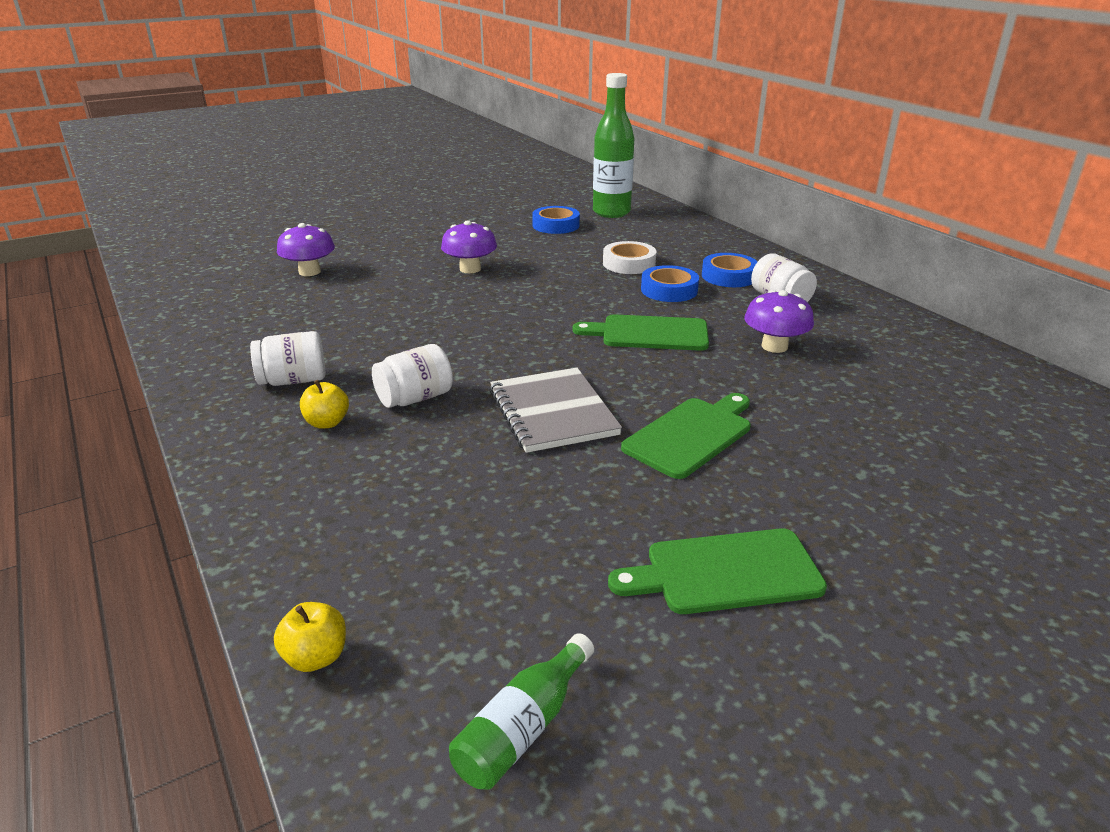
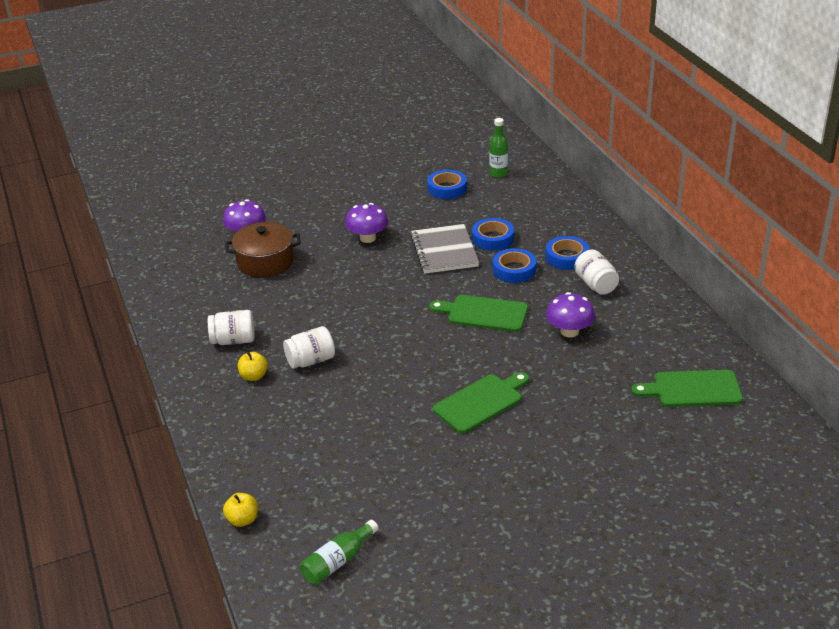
camera: 10 degrees right, 5 degrees up
(336, 296) = (265, 262): none -> brown pot
(552, 412) = (397, 378): grey notebook -> grey notebook (444, 251)
(611, 212) = (498, 174): green bottle -> green bottle, size x0.55
(629, 264) = (493, 238): white tape -> blue tape
(726, 572) = (466, 494): green cutting board -> green cutting board (693, 389)

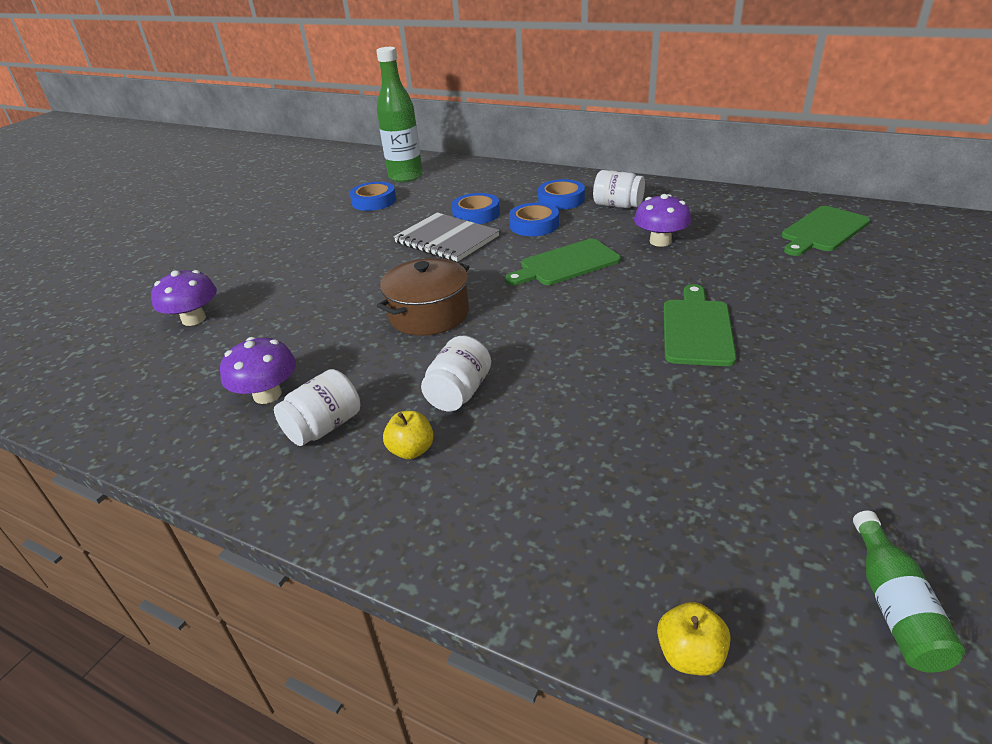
camera: 40 degrees left, 0 degrees up
(265, 262) = (255, 331): brown pot -> brown pot (429, 314)
(367, 238) = (350, 262): purple mushroom -> purple mushroom (267, 394)
(498, 174) = (405, 177): green bottle -> green bottle, size x1.82

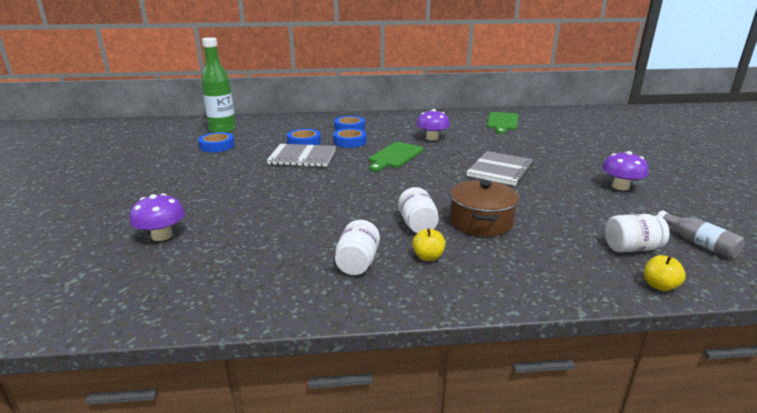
camera: 35 degrees left, 10 degrees down
(267, 394) = (292, 259): purple mushroom -> purple mushroom (620, 186)
(429, 314) = (345, 194): brown pot -> brown pot (481, 222)
(617, 205) = (387, 126): white jar -> white jar (631, 248)
(696, 329) = (499, 170): green cutting board -> grey notebook
(894, 606) = (698, 243): green bottle -> grey bottle

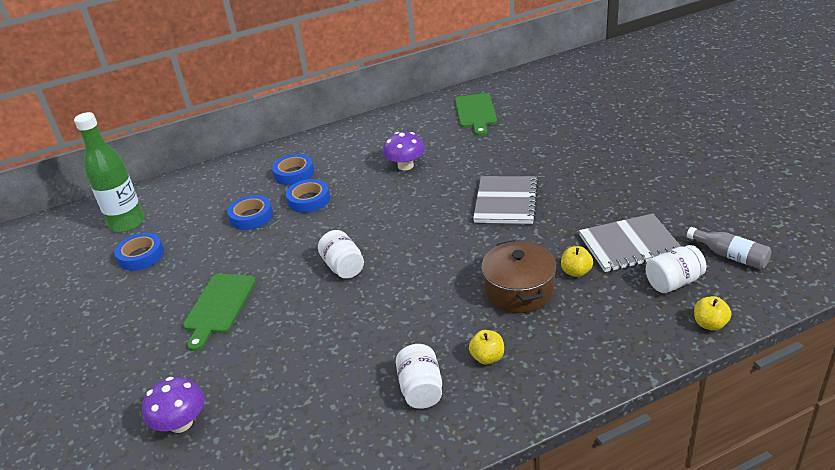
camera: 15 degrees left, 10 degrees up
(302, 157) = (266, 245): grey notebook -> grey notebook (629, 245)
(395, 156) = (377, 211): green cutting board -> green cutting board (219, 306)
(417, 225) = (456, 316): white jar -> white jar (343, 267)
(539, 221) = (576, 272): none -> yellow apple
(620, 186) = (638, 193): purple mushroom -> none

